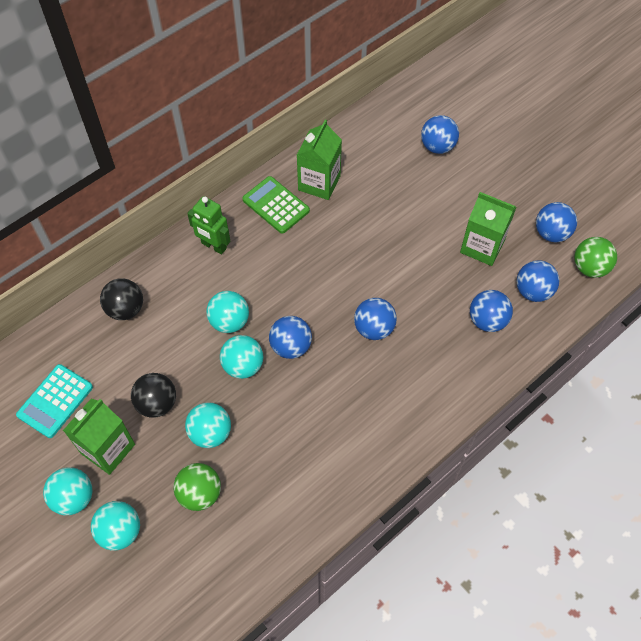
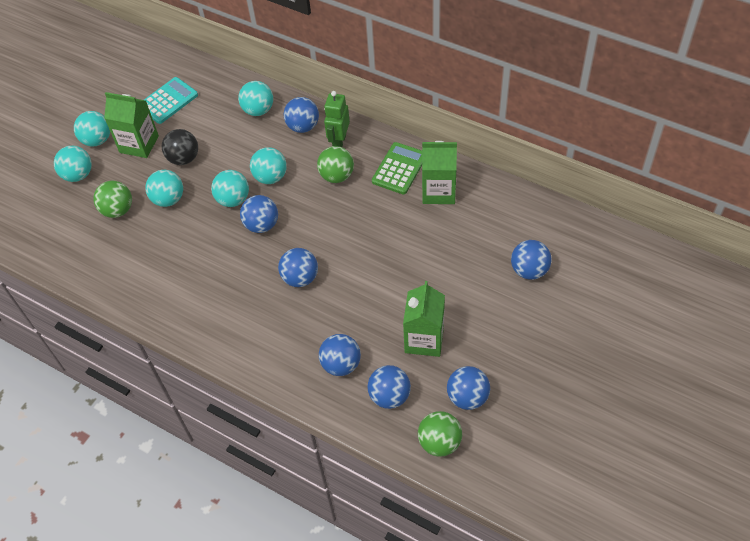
camera: 75 degrees right, 5 degrees down
(55, 401) = (168, 101): turquoise calculator -> turquoise calculator turned 120 degrees clockwise
(125, 309) = (258, 110): black ball -> turquoise ball
(174, 272) = (303, 126): none -> blue ball
(258, 261) = (337, 176): none -> green ball

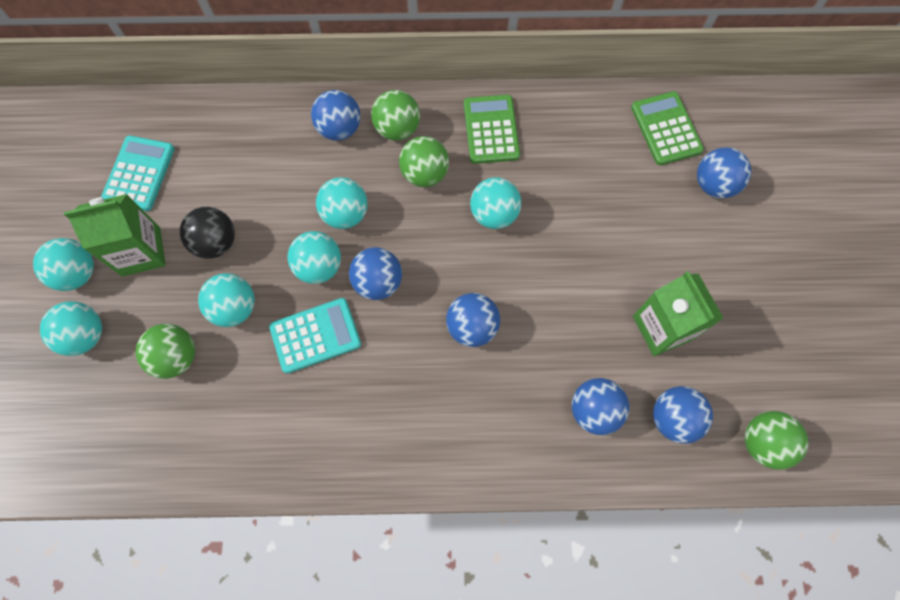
camera: 35 degrees left, 15 degrees up
(203, 236) = (315, 335): none -> turquoise calculator
(258, 110) = (268, 132): turquoise ball -> turquoise ball (494, 214)
(339, 142) = (397, 129): green robot -> green ball
(438, 191) = (554, 137): green carton -> none
(467, 397) = (754, 371): blue ball -> none
(521, 220) = (666, 129): none -> green calculator

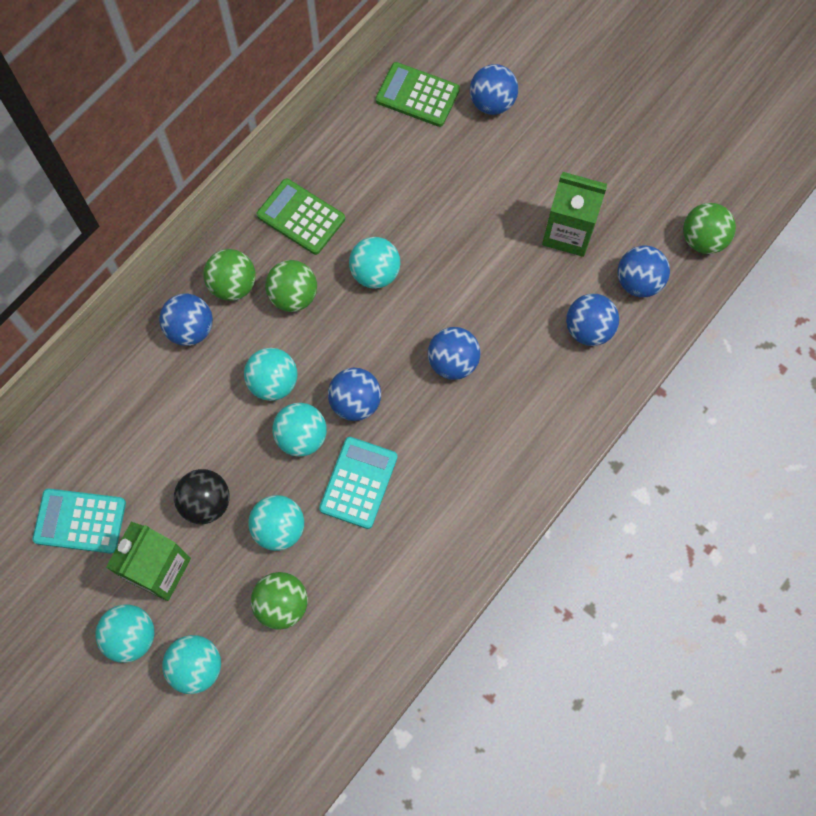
camera: 50 degrees left, 0 degrees up
(139, 173) = (80, 521): turquoise calculator -> turquoise calculator turned 45 degrees counterclockwise

